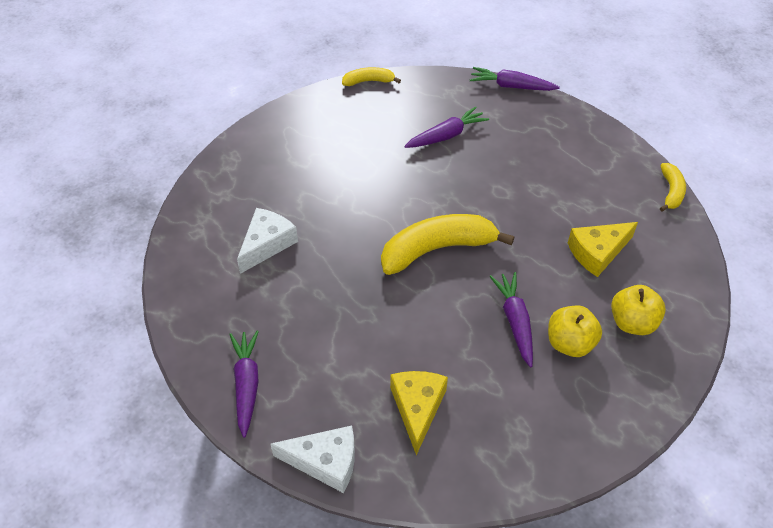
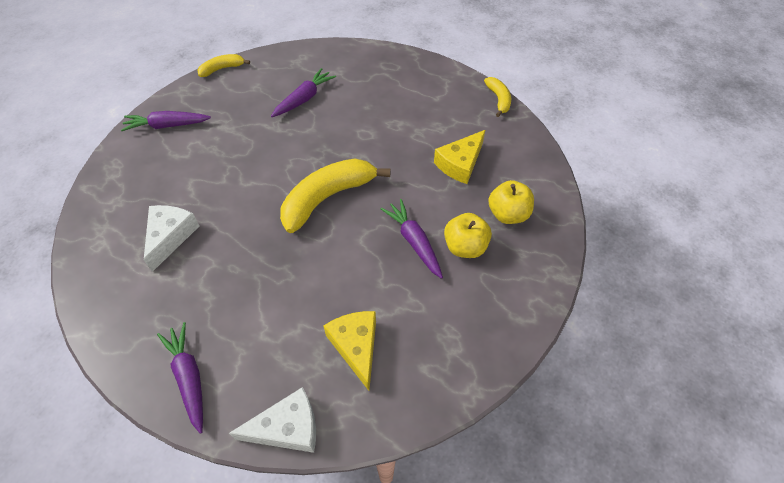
camera: 20 degrees left, 5 degrees up
(511, 86) = (345, 46): purple carrot -> purple carrot (167, 126)

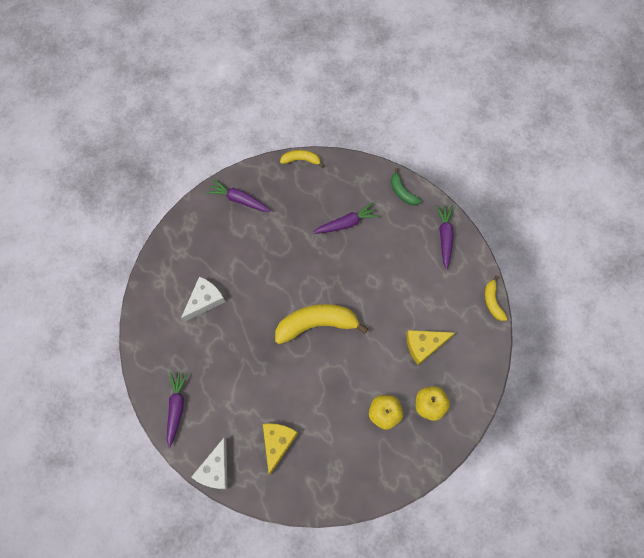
camera: 30 degrees right, 15 degrees up
(287, 428) = (215, 469): white cheese -> white cheese turned 90 degrees clockwise
(346, 54) = (402, 192): none -> green banana
(414, 242) = (353, 391): purple carrot -> purple carrot (445, 237)
(498, 99) = (492, 301): yellow banana -> yellow banana turned 150 degrees clockwise

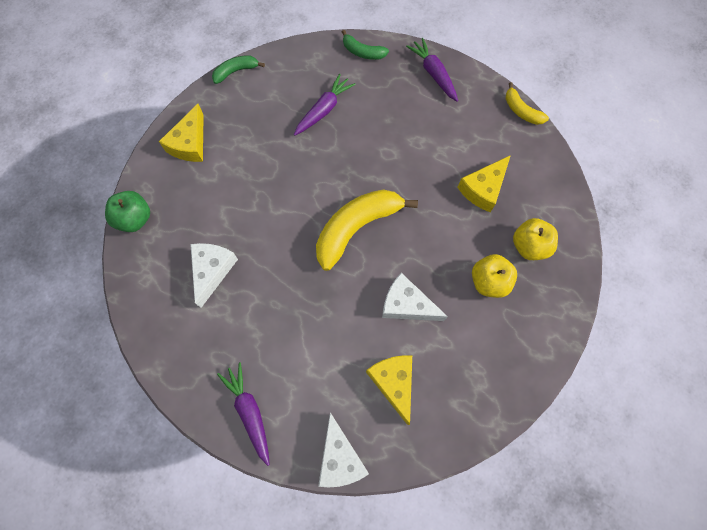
camera: 30 degrees left, 0 degrees up
(174, 236) = (135, 219): none -> green apple
(239, 199) = (190, 143): purple carrot -> yellow cheese
(301, 160) = (236, 71): yellow banana -> green banana
(318, 397) = (406, 305): none -> white cheese

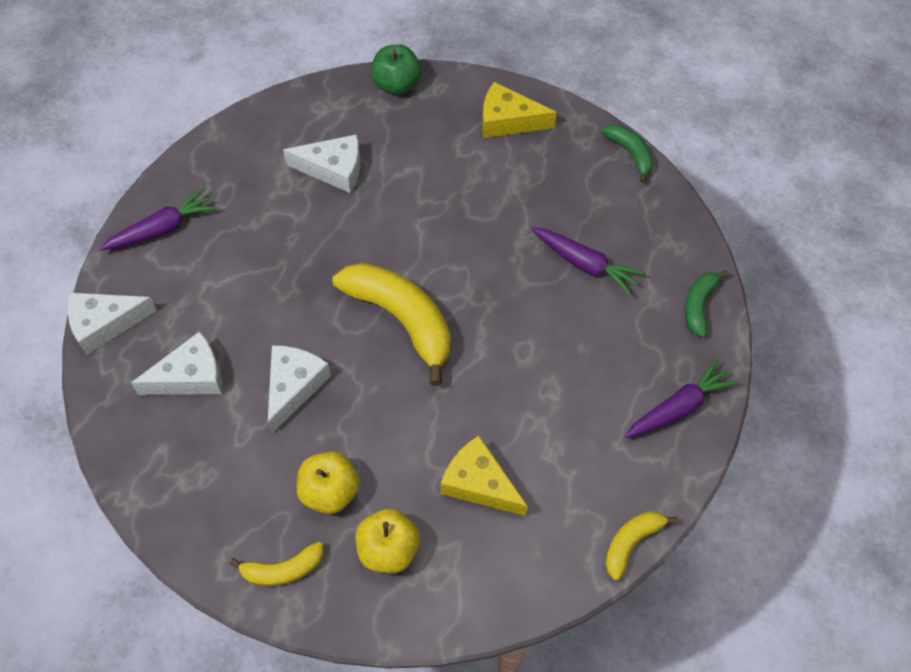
camera: 85 degrees right, 10 degrees down
(393, 383) = (190, 376): yellow cheese -> white cheese
(545, 314) = (283, 570): none -> yellow banana

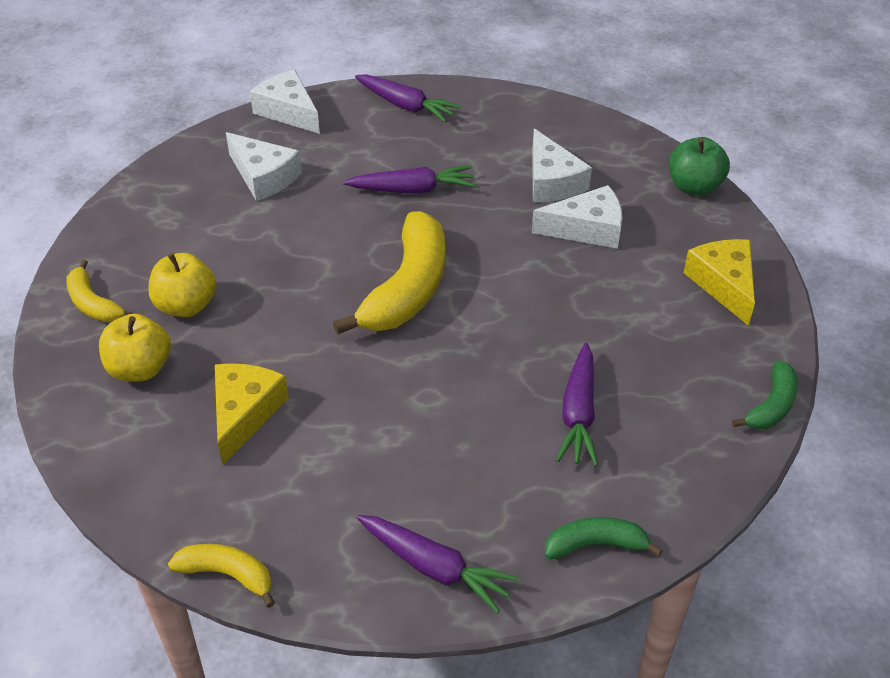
camera: 65 degrees right, 15 degrees down
(282, 269) = (412, 189): none -> purple carrot
(294, 386) = (288, 242): white cheese -> white cheese (587, 229)

